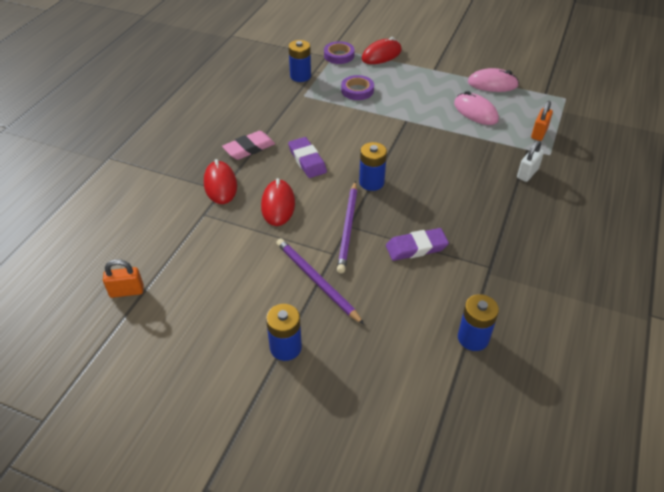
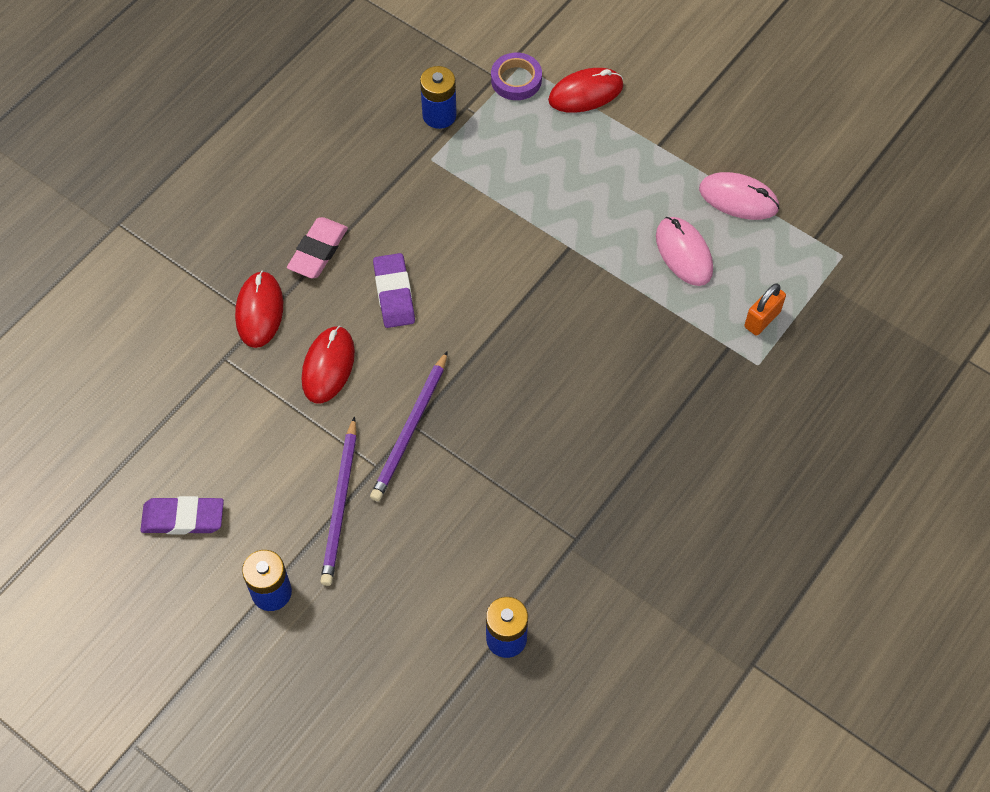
camera: 15 degrees right, 15 degrees up
(127, 291) = (99, 461): orange padlock -> none
(249, 148) = (318, 251): pink eraser -> pink eraser turned 45 degrees counterclockwise
(316, 281) = (340, 504): purple pencil -> purple pencil turned 150 degrees counterclockwise
(357, 90) = (517, 166): purple tape -> none
(371, 182) = (471, 356): blue battery -> none
(416, 247) = (490, 484): purple eraser -> purple eraser (183, 518)
(527, 173) = (705, 393): white padlock -> none

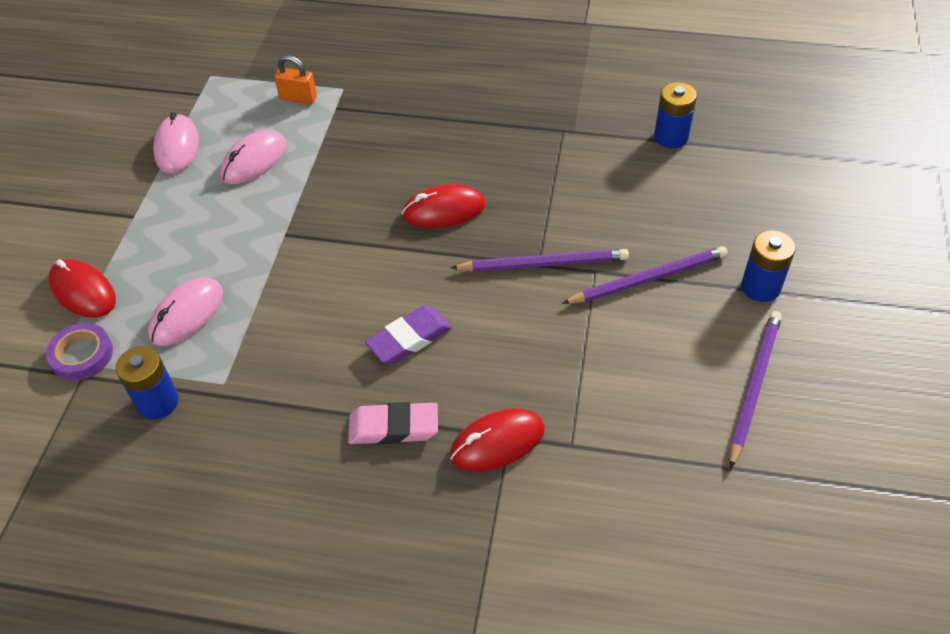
camera: 115 degrees left, 10 degrees down
(183, 518) = (754, 386): purple eraser -> purple pencil
(328, 366) = (521, 352): red mouse -> red mouse (444, 210)
(517, 154) = (187, 314): none -> pink mouse

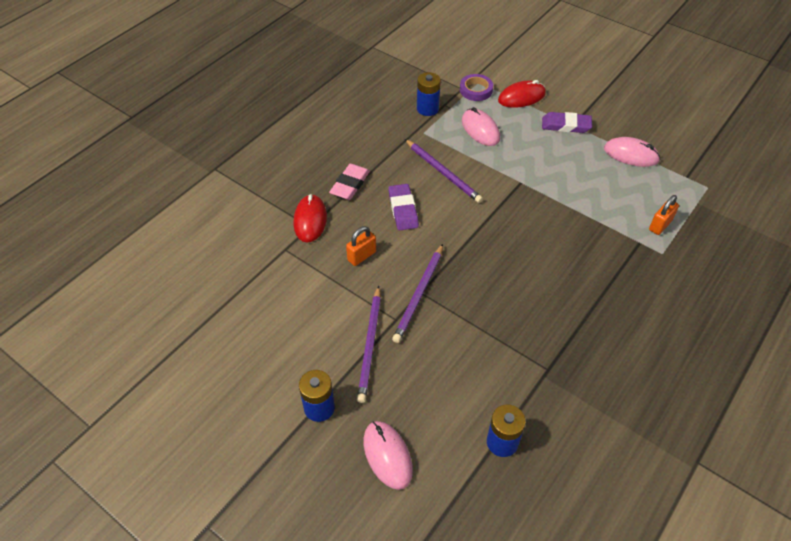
camera: 115 degrees right, 0 degrees up
(138, 223) = (566, 125): none -> purple eraser
(254, 160) = (599, 186): pink mouse -> pink mouse (387, 455)
(444, 210) = (499, 263): red mouse -> none
(522, 348) = (361, 256): none -> orange padlock
(754, 386) = (253, 354): purple pencil -> purple pencil (443, 172)

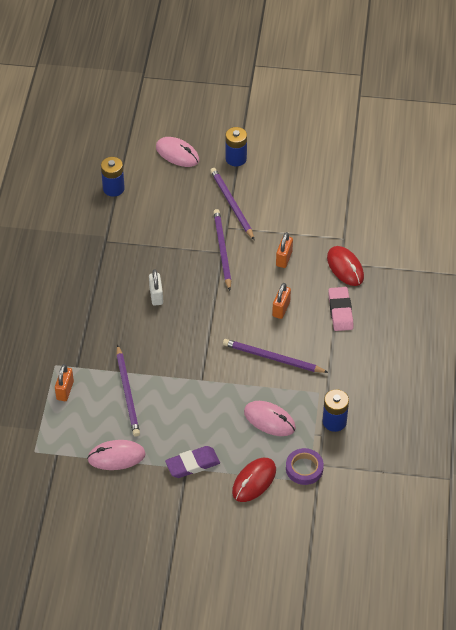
camera: 150 degrees right, 0 degrees up
(403, 209) = (281, 309): purple eraser -> orange padlock
(521, 277) = (156, 296): none -> white padlock
(597, 198) = (127, 393): none -> purple pencil

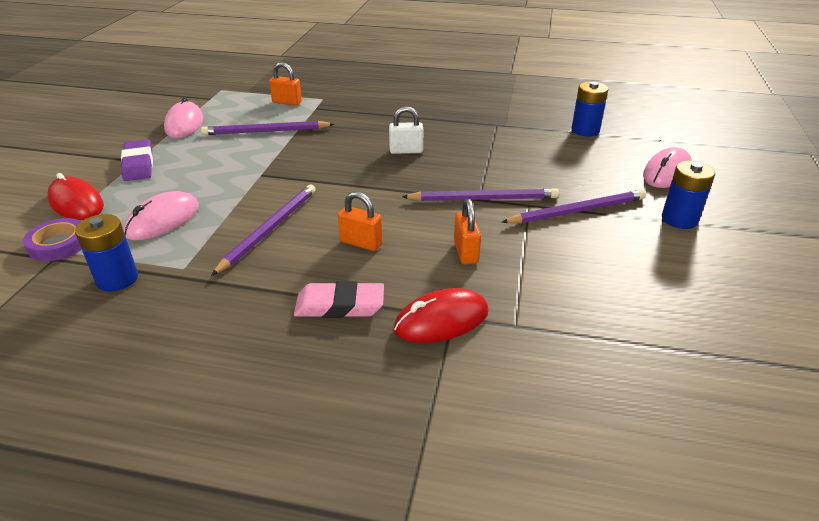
camera: 95 degrees right, 15 degrees down
(284, 258) = (466, 252): orange padlock -> orange padlock turned 60 degrees clockwise

